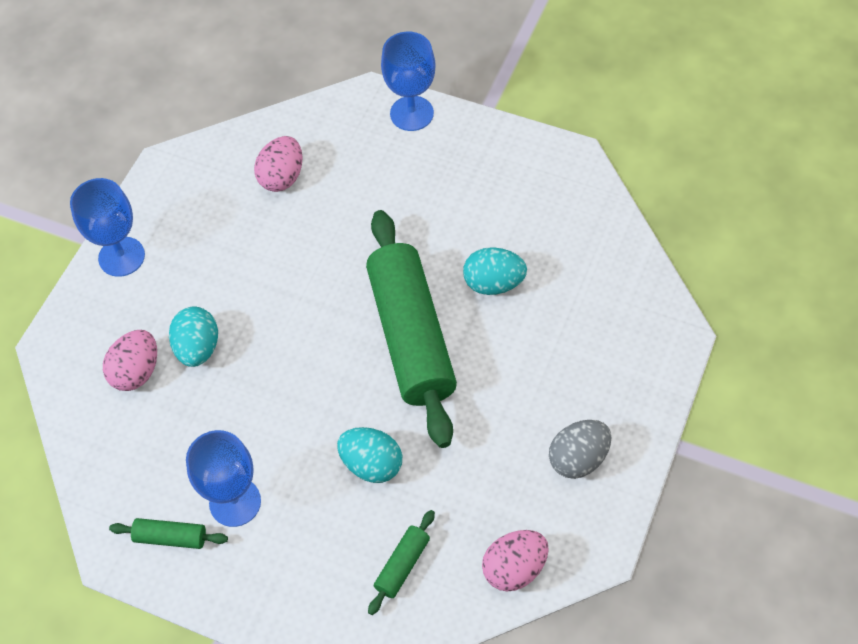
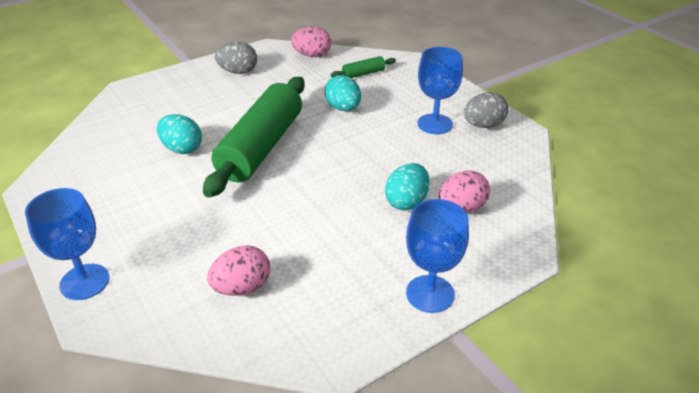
camera: 150 degrees left, 20 degrees down
(170, 537) = (483, 125): green rolling pin -> grey egg

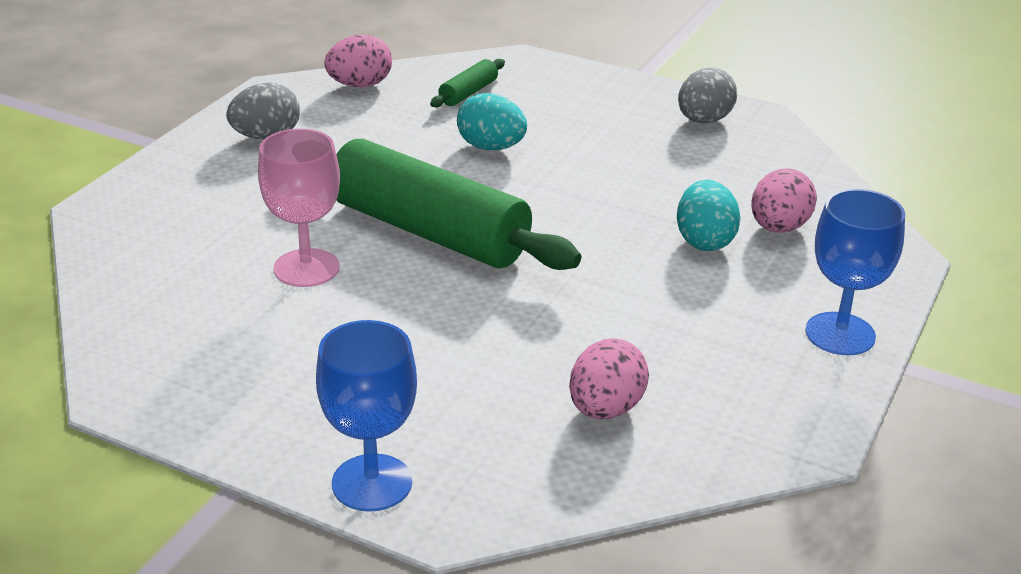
camera: 30 degrees left, 5 degrees down
(182, 149) = (306, 268): turquoise egg -> pink goblet
(261, 147) = (428, 231): green rolling pin -> green rolling pin turned 45 degrees counterclockwise
(435, 124) = (640, 135): blue goblet -> none

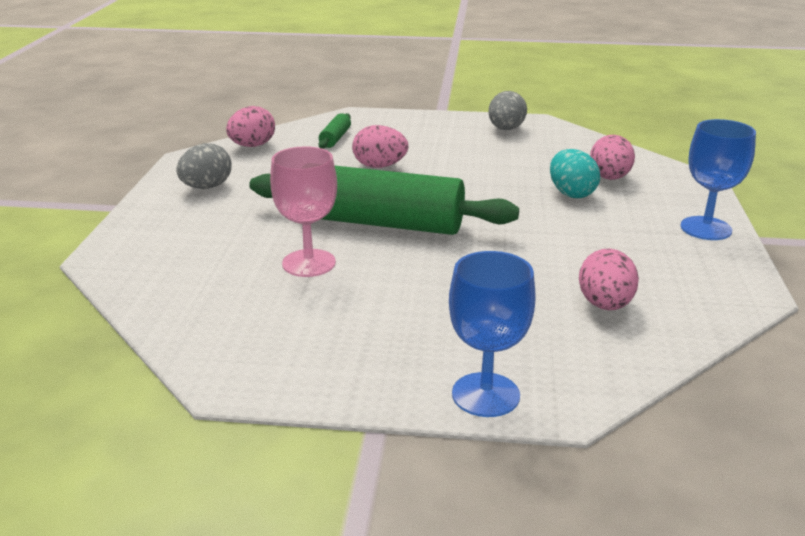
camera: 20 degrees left, 5 degrees down
(491, 147) = (379, 166): turquoise egg -> pink egg

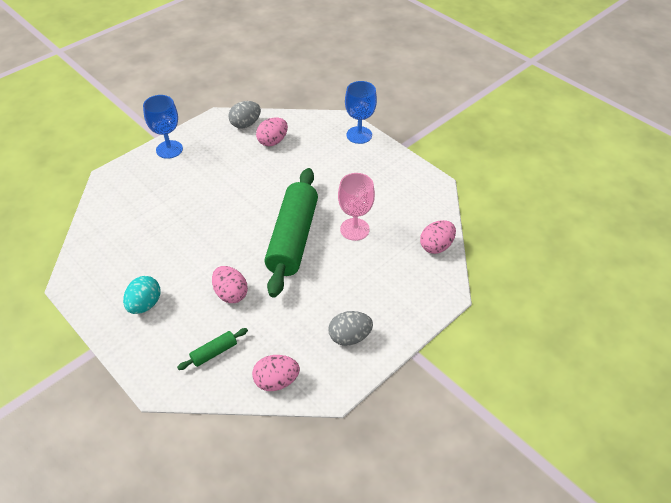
camera: 140 degrees left, 20 degrees up
(380, 223) = (293, 238): green rolling pin -> green rolling pin turned 45 degrees clockwise
(506, 129) = (102, 287): grey egg -> grey egg (245, 124)
(571, 193) = (178, 203): turquoise egg -> turquoise egg (145, 304)
(609, 178) = (140, 203): pink egg -> pink egg (436, 246)

